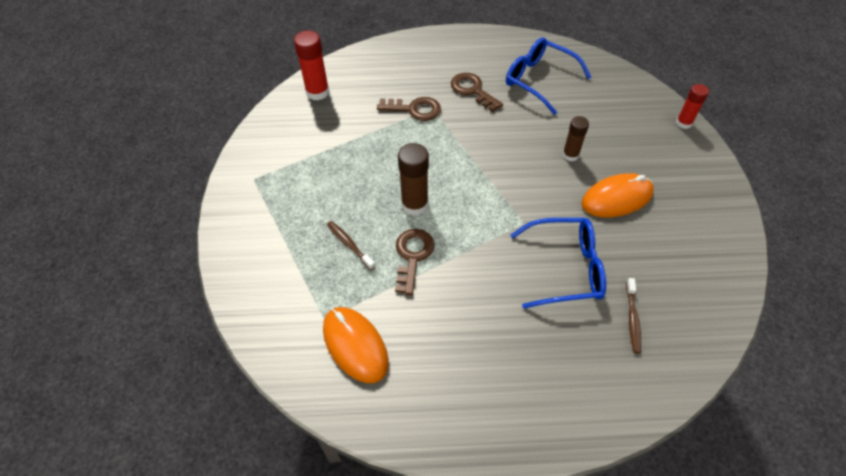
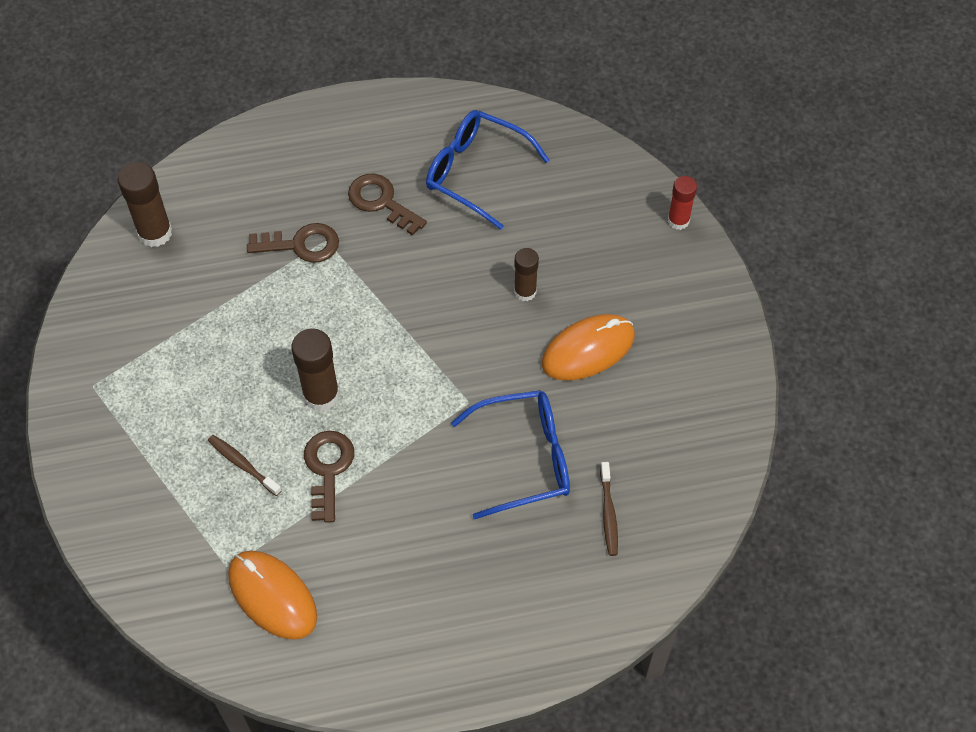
camera: 10 degrees left, 5 degrees up
(317, 92) = (155, 233): red glue stick -> brown glue stick

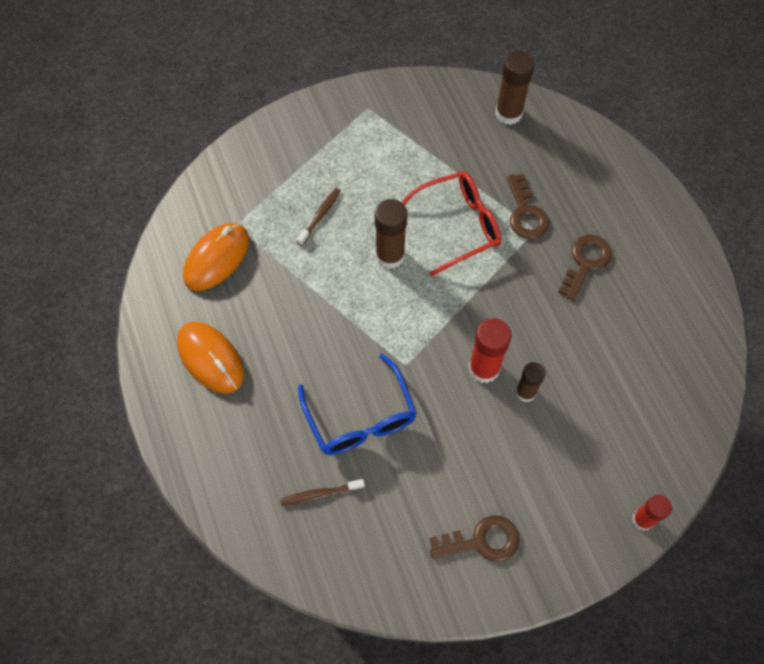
camera: 80 degrees right, 5 degrees up
(299, 316) = (458, 225): none -> red glasses
(328, 468) = (326, 273): brown key -> brown key (482, 541)
(475, 172) = (640, 331): blue glasses -> none
(489, 325) = (484, 368): none -> red glue stick
(588, 350) = (478, 455): orange mouse -> orange mouse (210, 358)

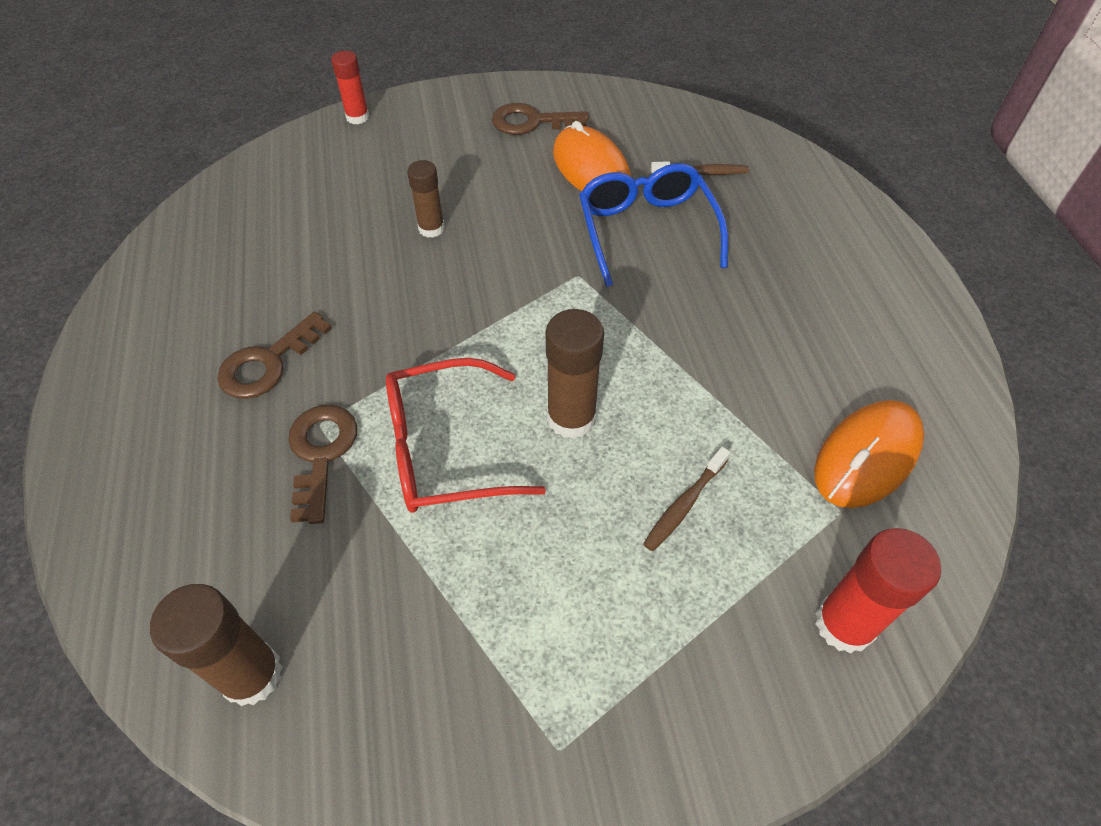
camera: 170 degrees left, 10 degrees down
(210, 358) = (853, 317): orange mouse -> orange mouse (591, 169)
(484, 368) = (474, 258): red glue stick -> red glue stick (844, 624)

